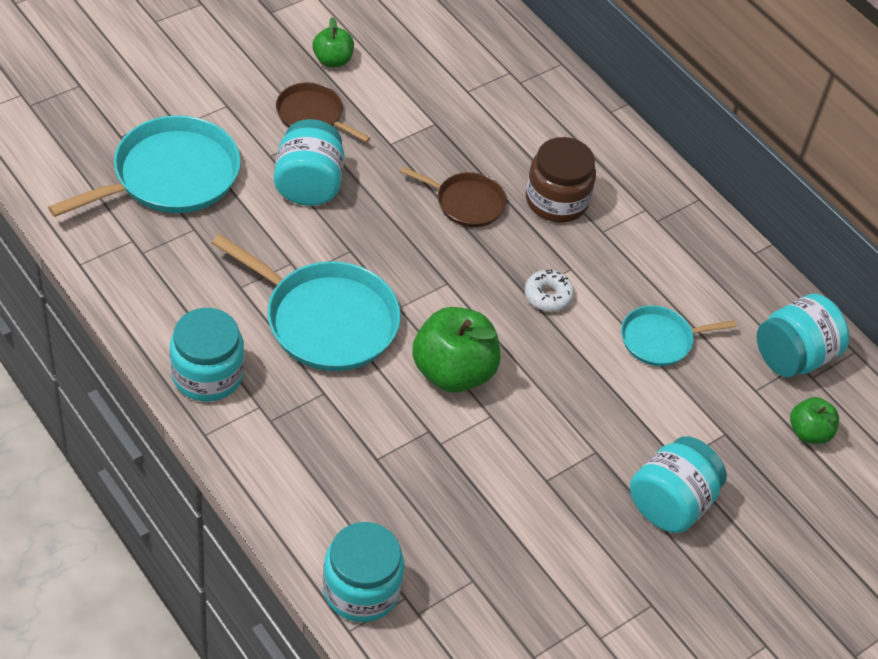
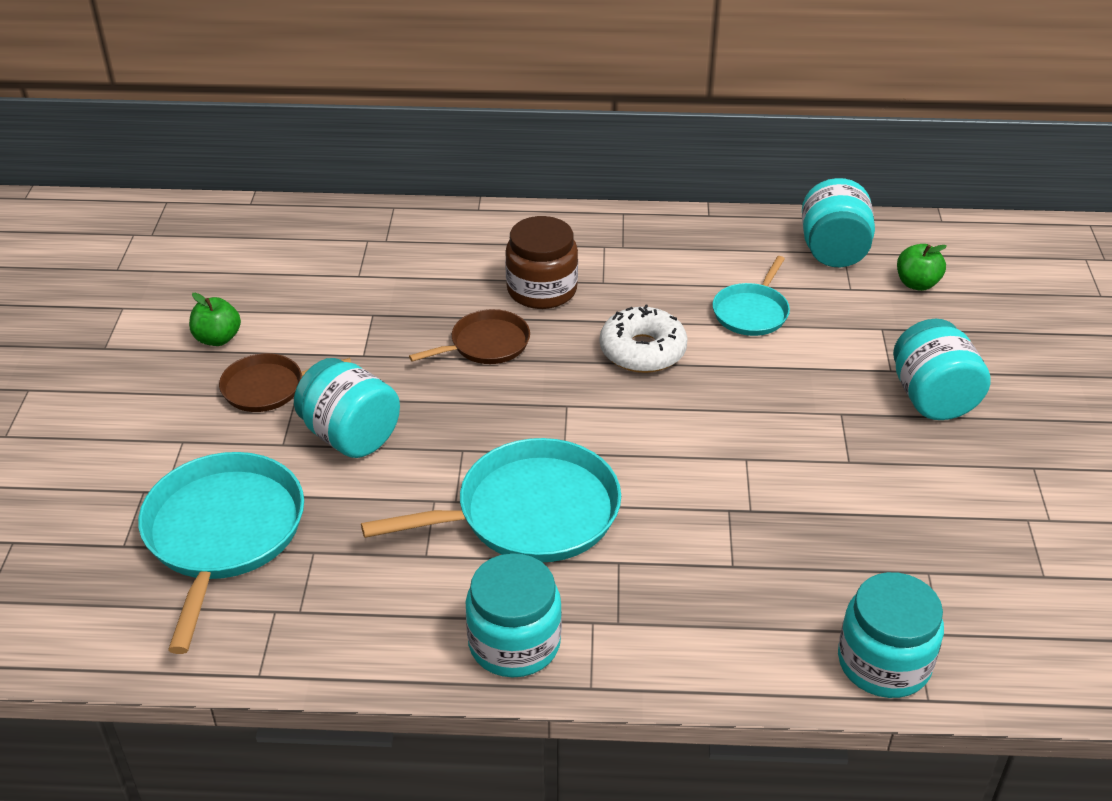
camera: 45 degrees left, 10 degrees down
(453, 372) = (674, 457): green apple -> none
(548, 296) = (642, 351): white donut -> white donut, size x1.60

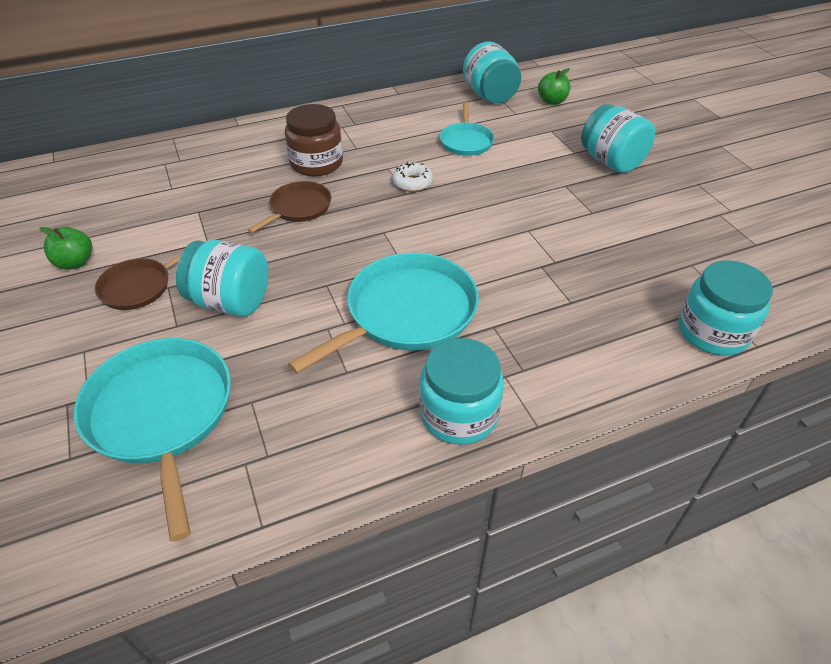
camera: 25 degrees left, 5 degrees up
(642, 351) = (412, 183): white donut -> white donut, size x0.63

